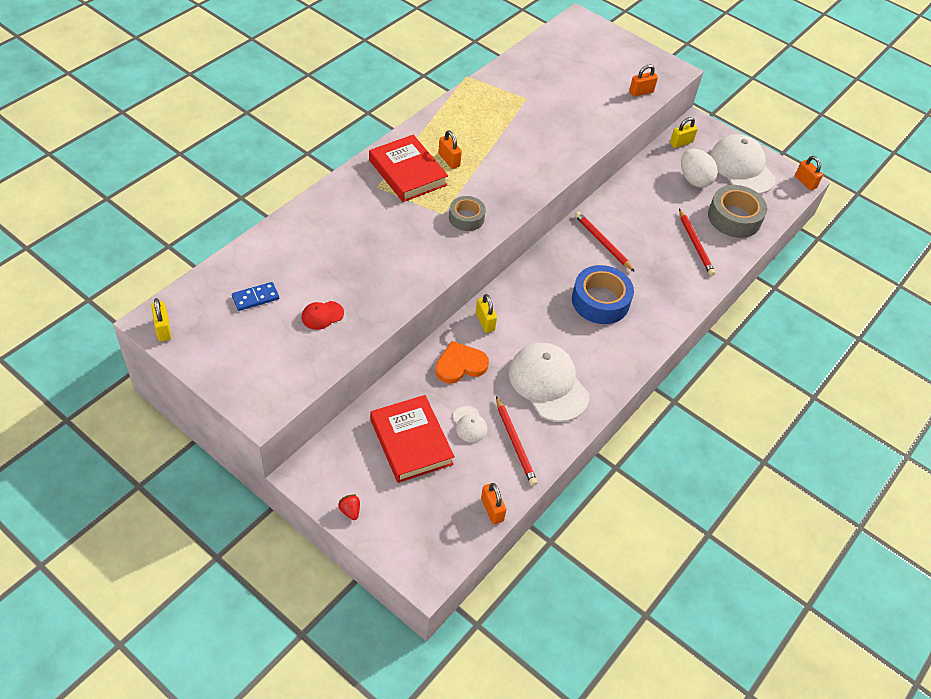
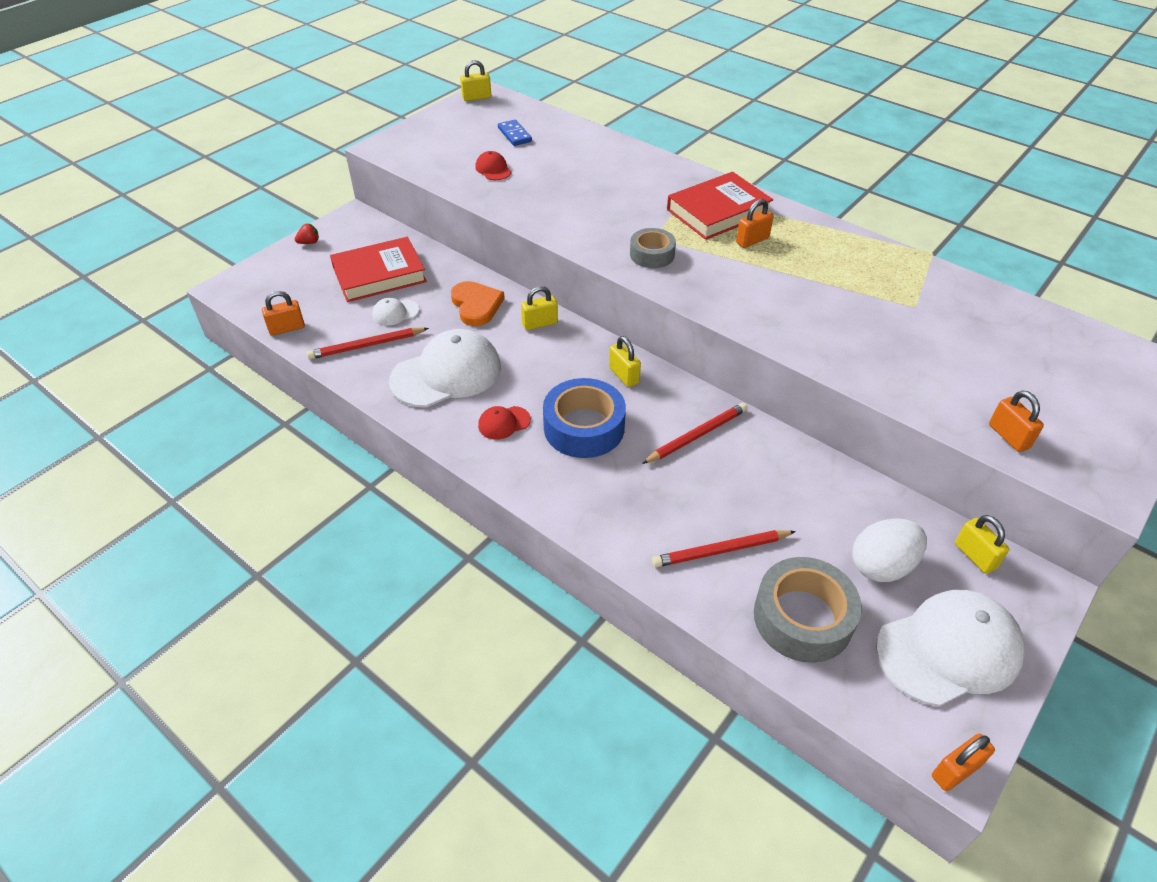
camera: 95 degrees right, 5 degrees down
(545, 275) = (624, 375): none -> yellow padlock
(600, 347) = (504, 423): none -> red cap

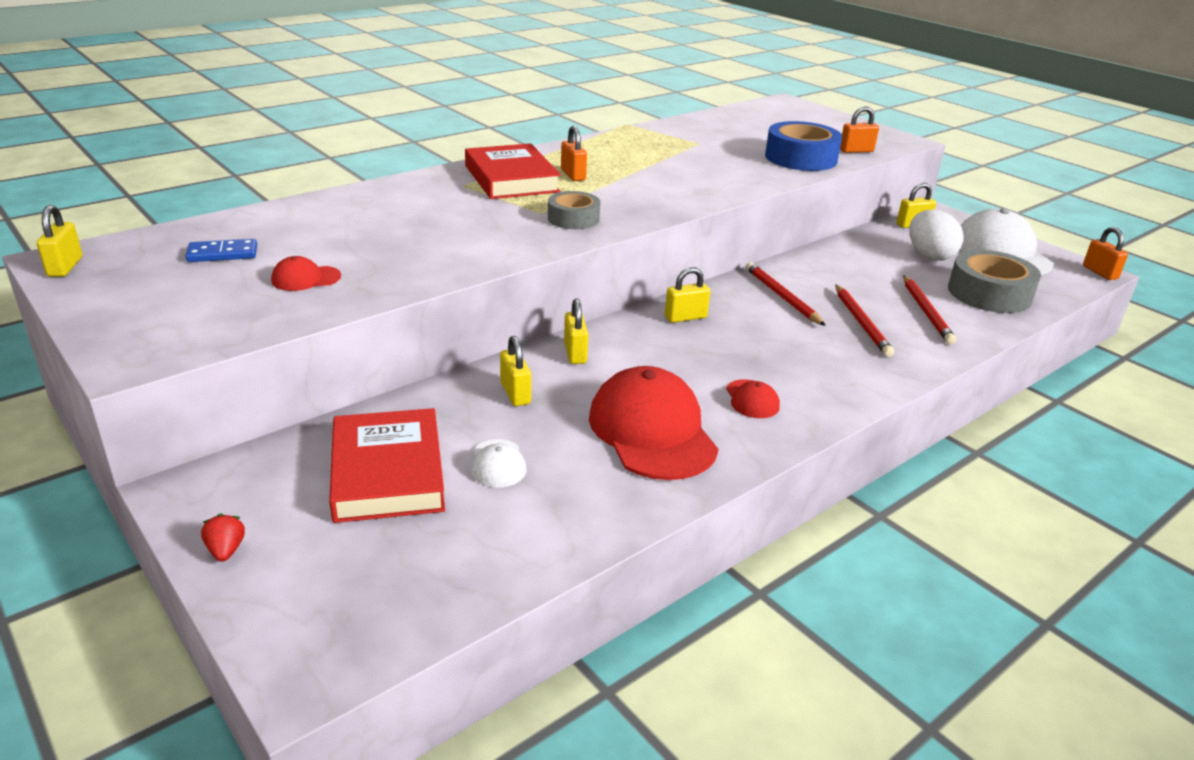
camera: 80 degrees left, 15 degrees down
(287, 328) = (485, 586): orange padlock -> none
(367, 345) = (567, 497): red pencil -> red pencil (861, 323)
(446, 374) = (652, 431): white cap -> red cap
(476, 305) = (515, 393): orange heart -> yellow padlock
(584, 427) = (764, 351): blue tape -> blue tape (801, 158)

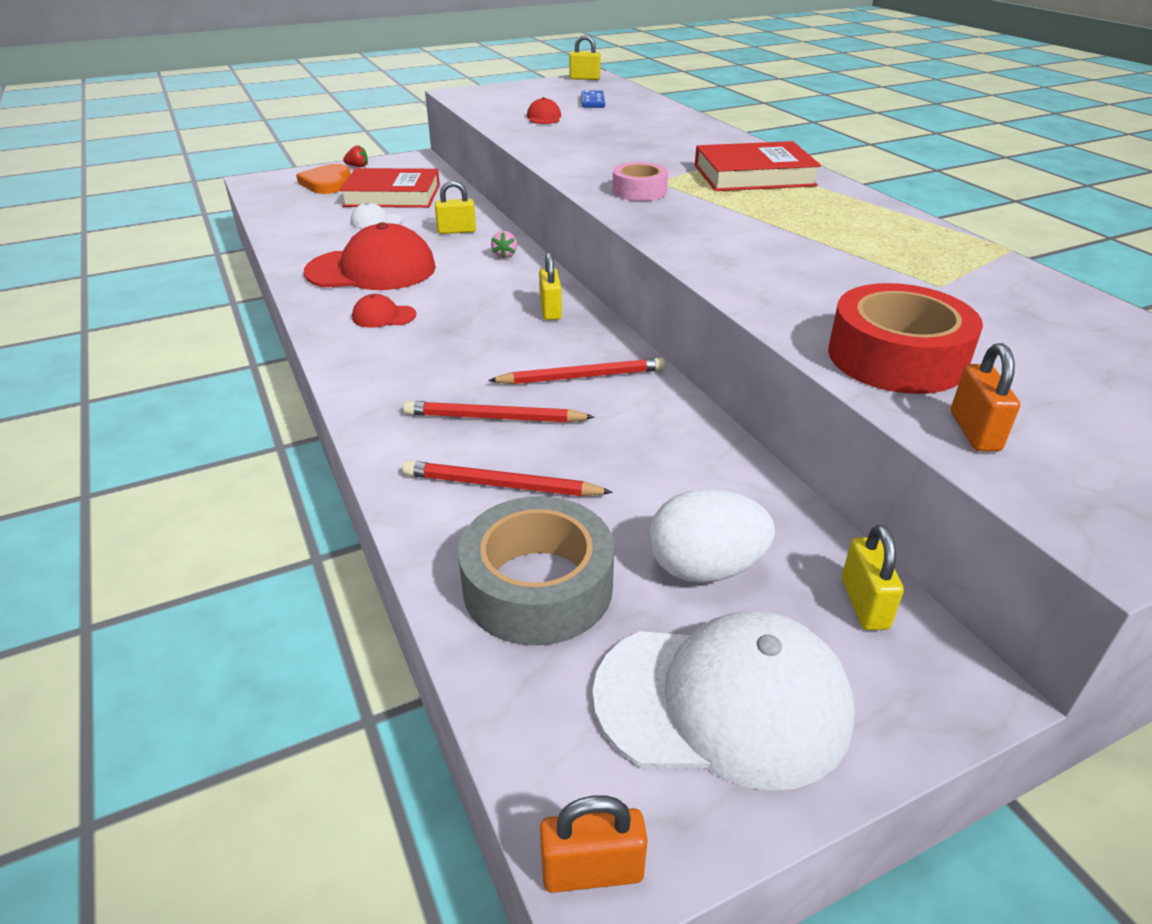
camera: 105 degrees right, 5 degrees up
(325, 564) = (327, 183): none -> orange heart
(573, 175) = (771, 200): orange padlock -> none
(573, 218) = (639, 191): grey tape -> pink tape
(575, 353) = (505, 255): yellow padlock -> pink strawberry
(801, 158) = (896, 357): blue tape -> red tape

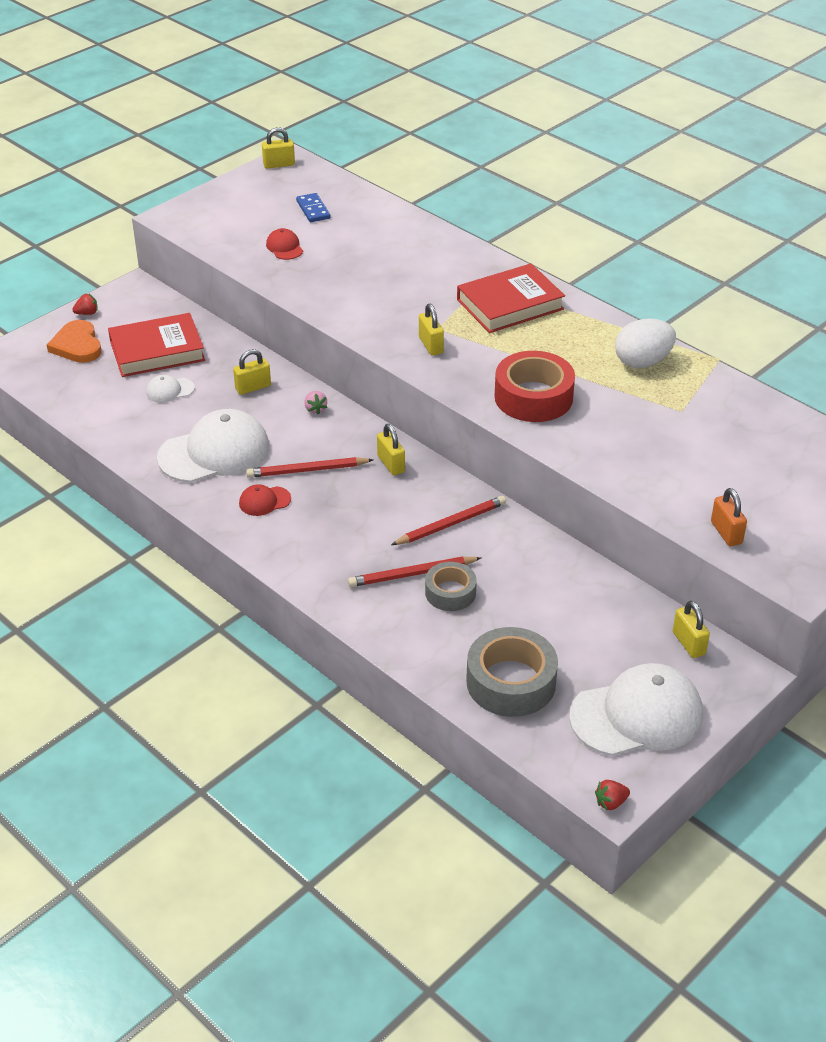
camera: 20 degrees left, 5 degrees up
(372, 270) = (214, 452): red cap -> white cap
(501, 485) = (450, 624): red pencil -> red pencil (307, 470)
(529, 448) = (450, 592): none -> grey tape
(592, 870) = (610, 802): orange padlock -> red strawberry
(639, 191) = (430, 345): pink tape -> yellow padlock
(705, 568) = (597, 646): white egg -> white egg (642, 362)
(896, 357) = (671, 485): red tape -> red tape (533, 397)

